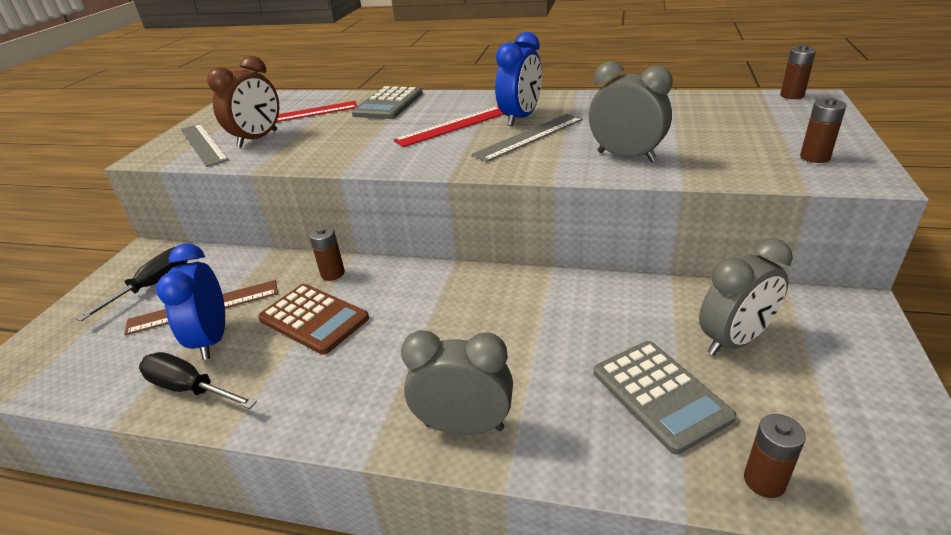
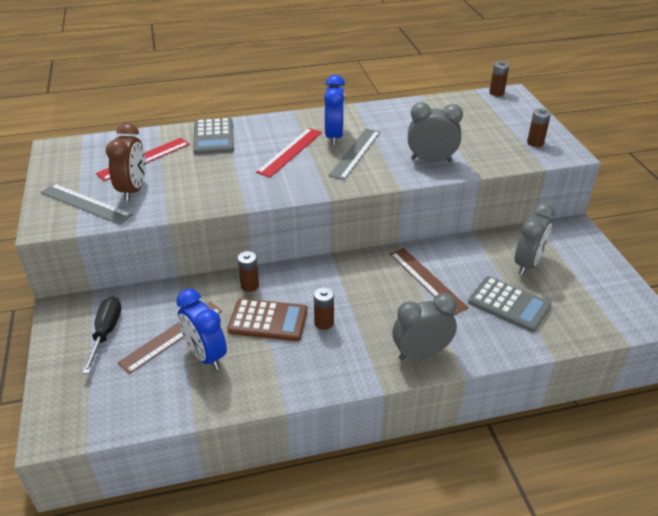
camera: 30 degrees left, 5 degrees up
(189, 388) = (225, 390): black screwdriver -> none
(555, 323) = (427, 280): none -> brown ruler
(764, 481) = (577, 331): brown battery -> brown battery (324, 322)

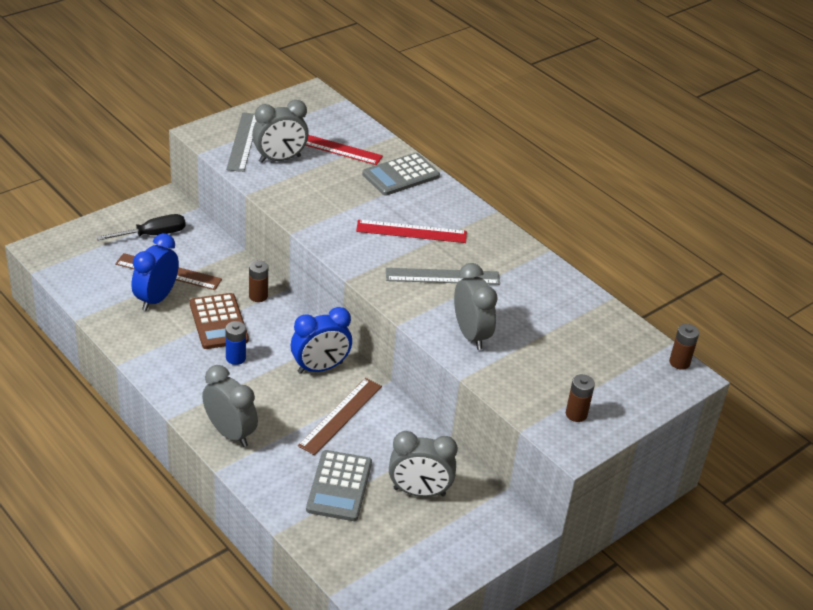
camera: 60 degrees right, 0 degrees up
(133, 190) = (280, 159): brown clock -> grey clock
(324, 322) = (235, 358): brown battery -> blue battery
(334, 136) = (464, 254): blue clock -> blue clock (320, 368)

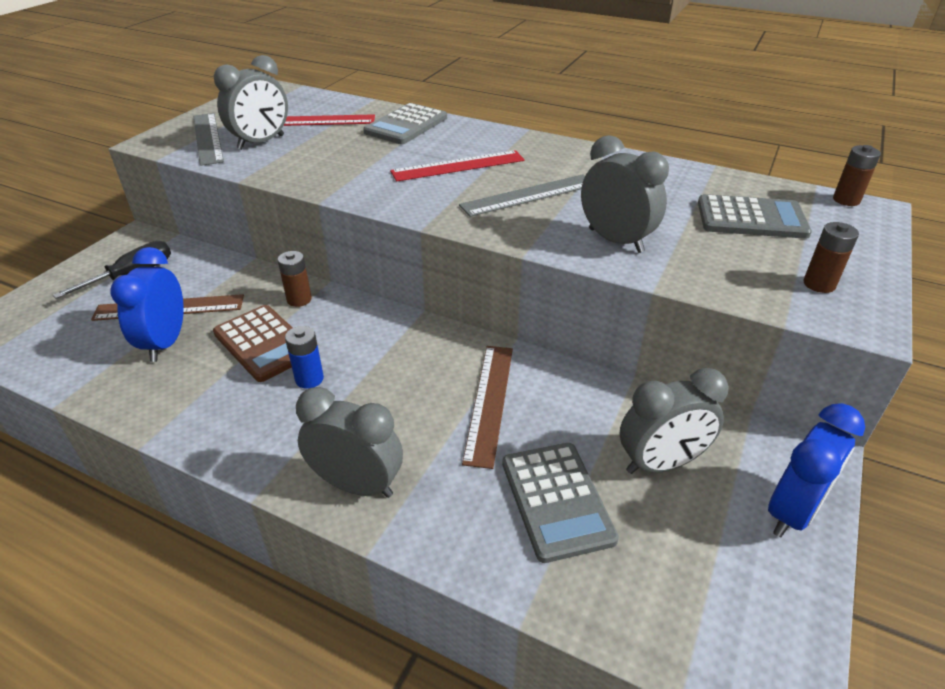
camera: 20 degrees left, 0 degrees up
(320, 368) = (424, 353): blue clock -> blue clock (792, 511)
(587, 352) = (751, 218): none -> grey calculator

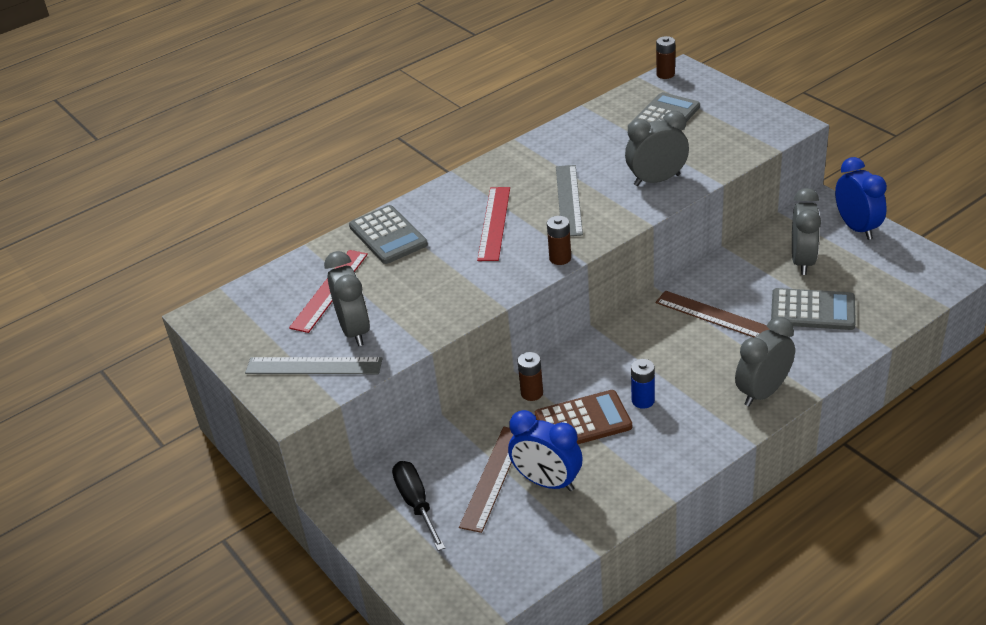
camera: 60 degrees left, 0 degrees up
(819, 284) = (749, 123): brown battery -> brown battery (560, 258)

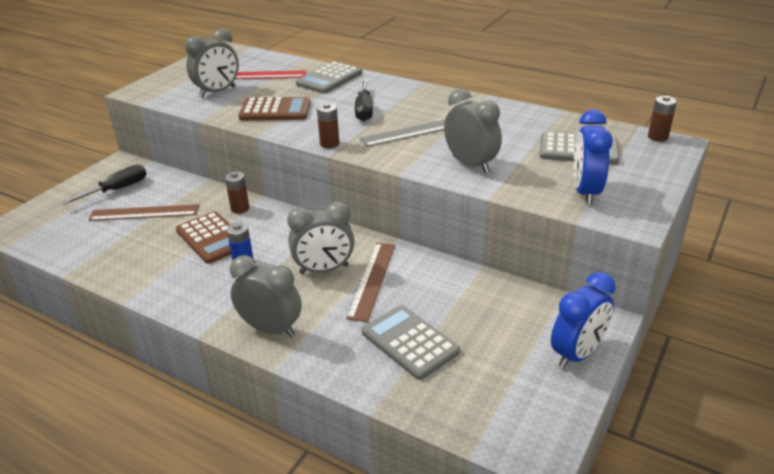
camera: 65 degrees right, 5 degrees down
(313, 366) = (177, 88): grey ruler -> none
(447, 287) = (275, 110): none -> brown calculator
(494, 223) = (364, 110): red ruler -> black screwdriver
(547, 482) = (141, 236): blue clock -> blue clock (585, 192)
(802, 261) = (489, 322): grey clock -> grey clock (324, 269)
(812, 310) = (409, 342): grey calculator -> grey calculator turned 150 degrees clockwise

